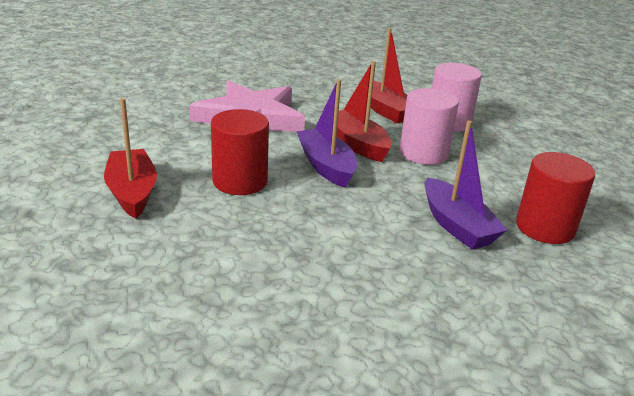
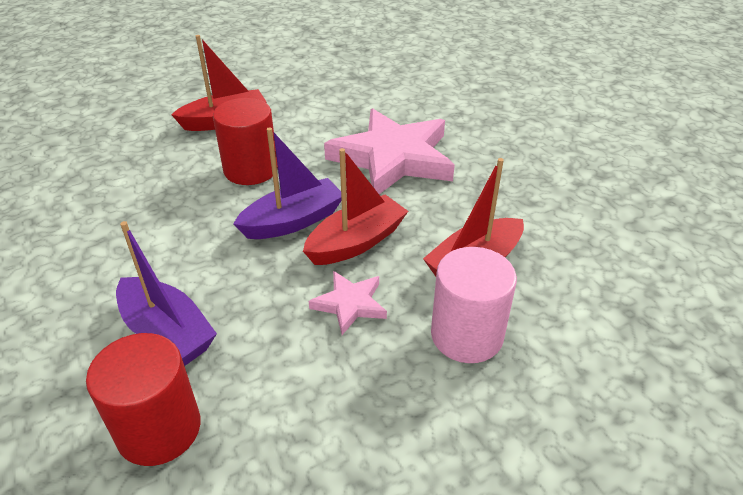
camera: 85 degrees right, 10 degrees up
(423, 153) = (350, 304): pink cylinder -> pink star
(457, 225) = (167, 332): purple boat -> purple boat turned 105 degrees counterclockwise

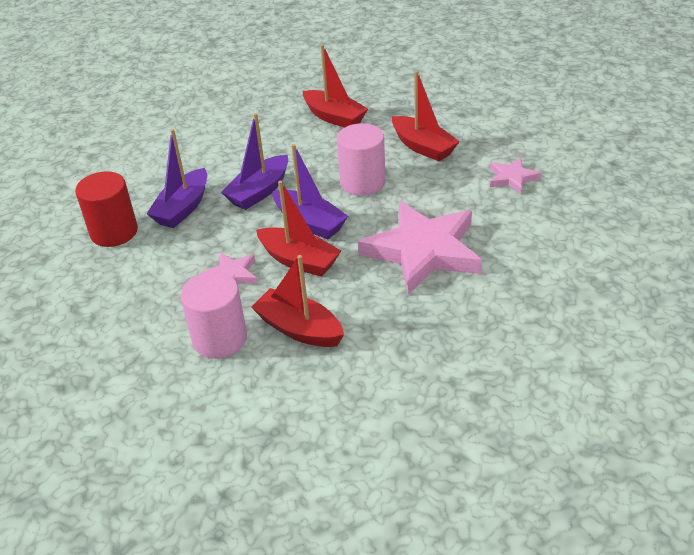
camera: 75 degrees right, 0 degrees up
(103, 163) = (334, 117): none -> red boat
(196, 250) = (259, 191): none -> purple boat
(251, 170) = (362, 182): red cylinder -> pink cylinder
(319, 89) = (512, 178): none -> pink star

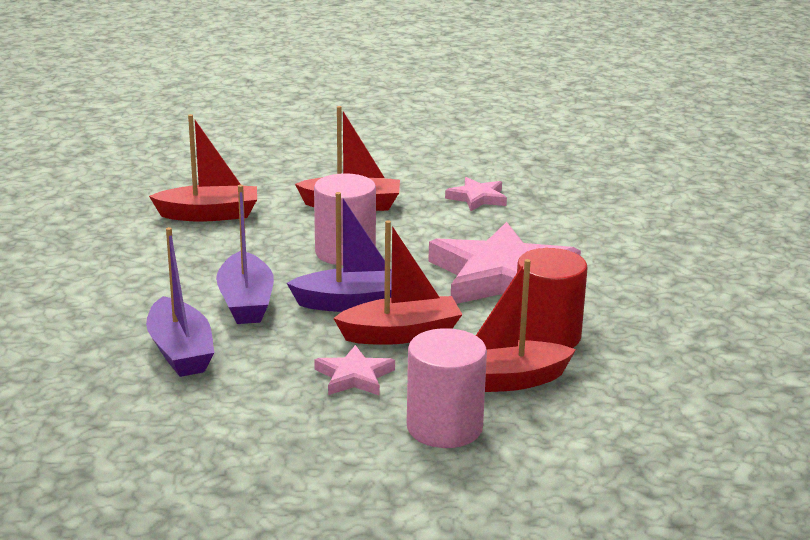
camera: 50 degrees left, 15 degrees down
(114, 232) = (132, 408): red cylinder -> red cylinder (547, 336)

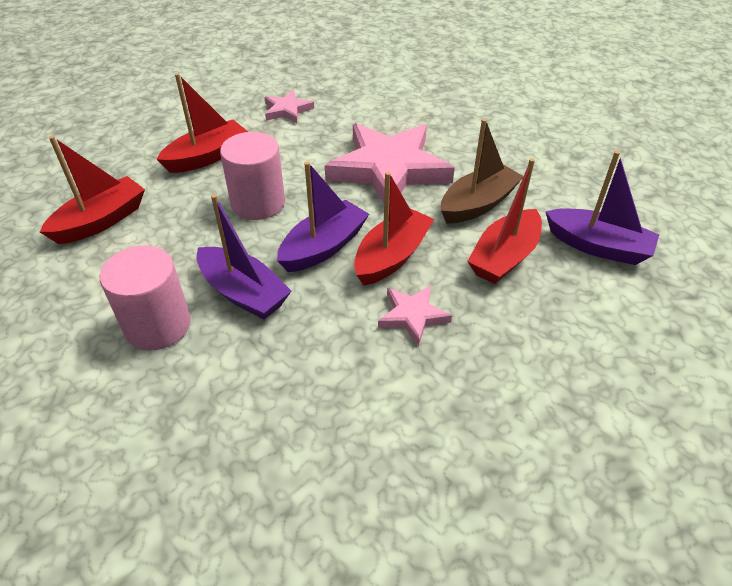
camera: 40 degrees left, 20 degrees up
(180, 352) = (255, 378): purple boat -> purple boat (598, 246)
(444, 427) = (525, 323): pink cylinder -> pink cylinder (158, 325)
(547, 336) = (478, 204): red cylinder -> brown boat

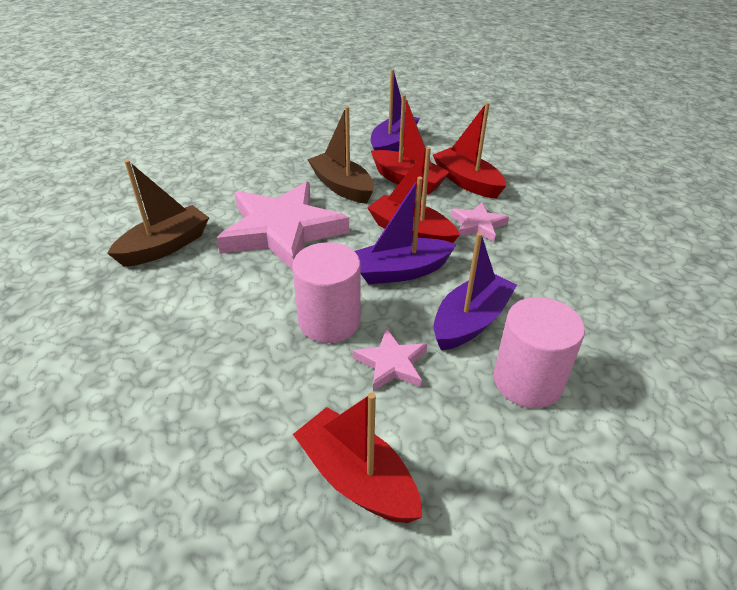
camera: 90 degrees left, 5 degrees down
(207, 157) = (223, 378): red boat -> red boat (467, 182)
(287, 110) = (133, 307): pink star -> pink star (391, 364)
(324, 247) = (401, 271): purple boat -> purple boat turned 60 degrees counterclockwise
(362, 112) = (165, 246): none -> brown boat

